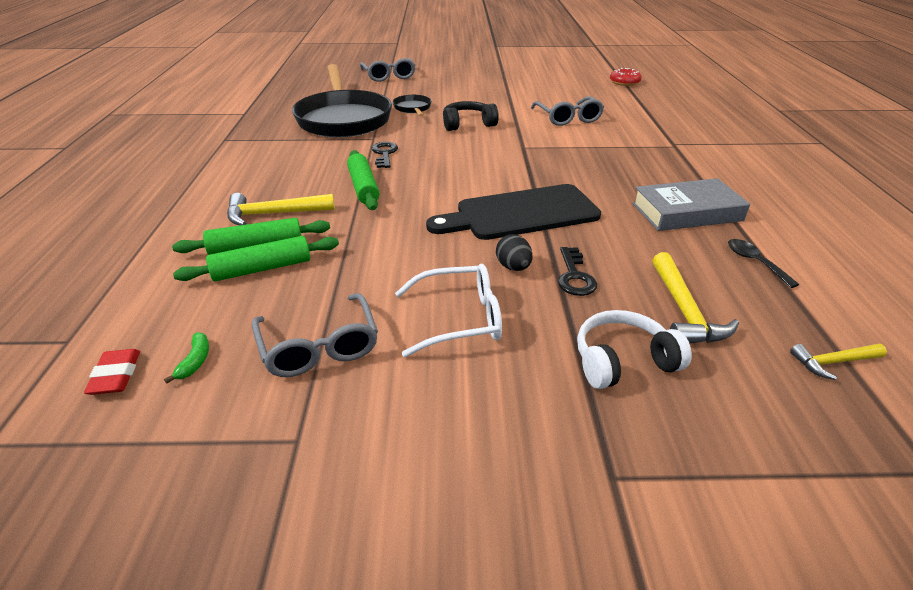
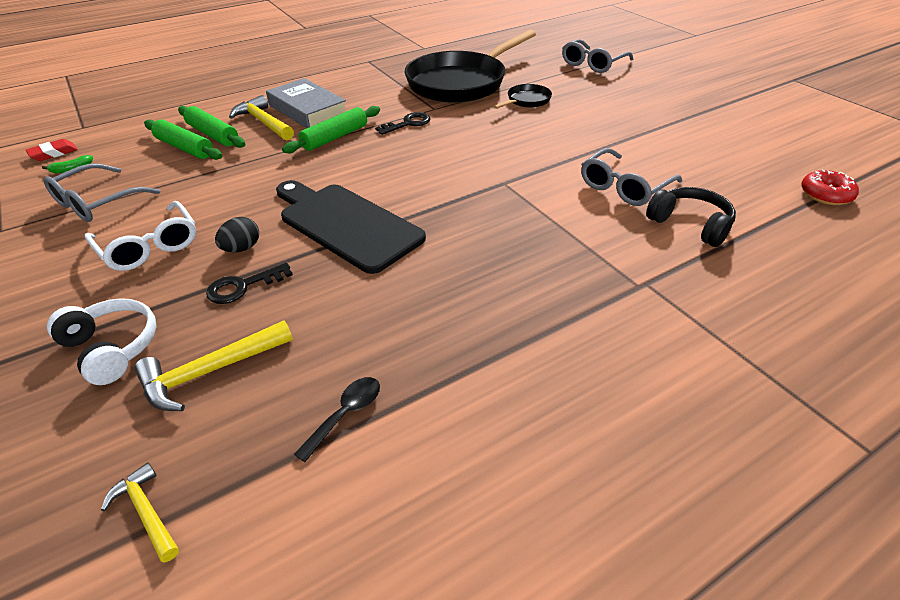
camera: 60 degrees right, 5 degrees up
(468, 124) = (524, 137): black headphones -> black headphones (690, 224)
(686, 212) = (439, 334): grey book -> grey book (307, 110)

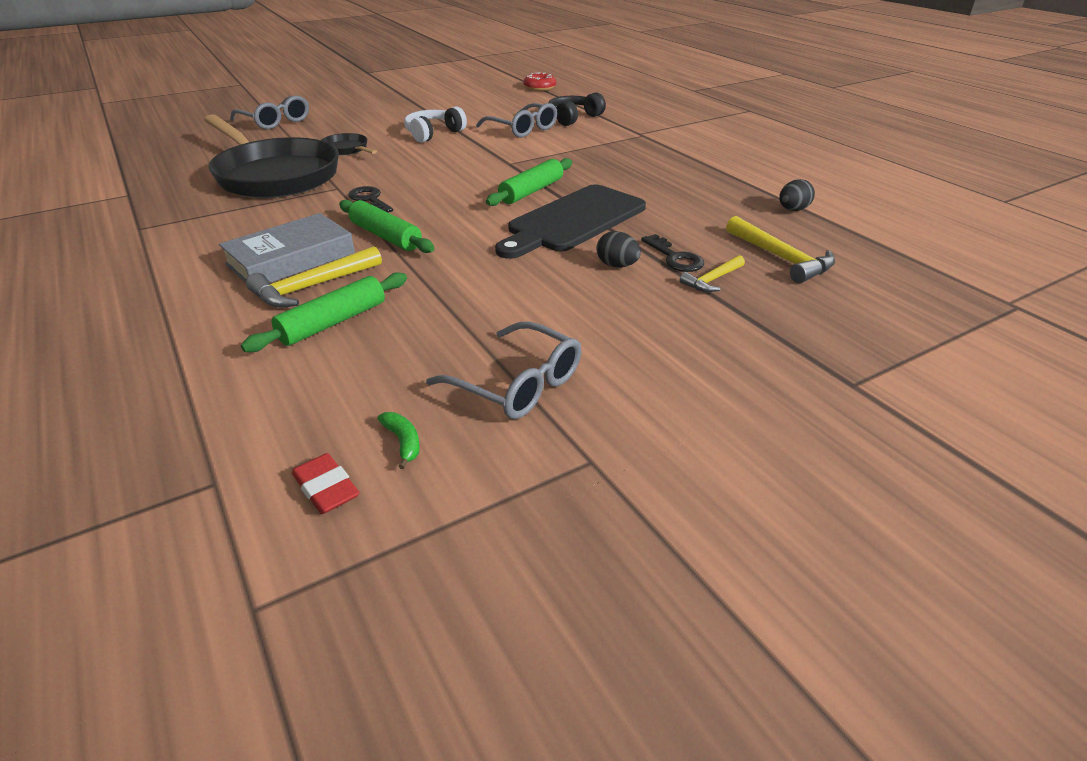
camera: 90 degrees left, 5 degrees down
(112, 348) = (777, 307): white headphones -> white headphones (433, 133)
(146, 512) = (905, 261): yellow hammer -> yellow hammer (712, 280)
(149, 246) = (618, 319): white glasses -> none
(184, 148) = (368, 340): green rolling pin -> green rolling pin (531, 191)
(345, 415) = (792, 210): black spoon -> black egg

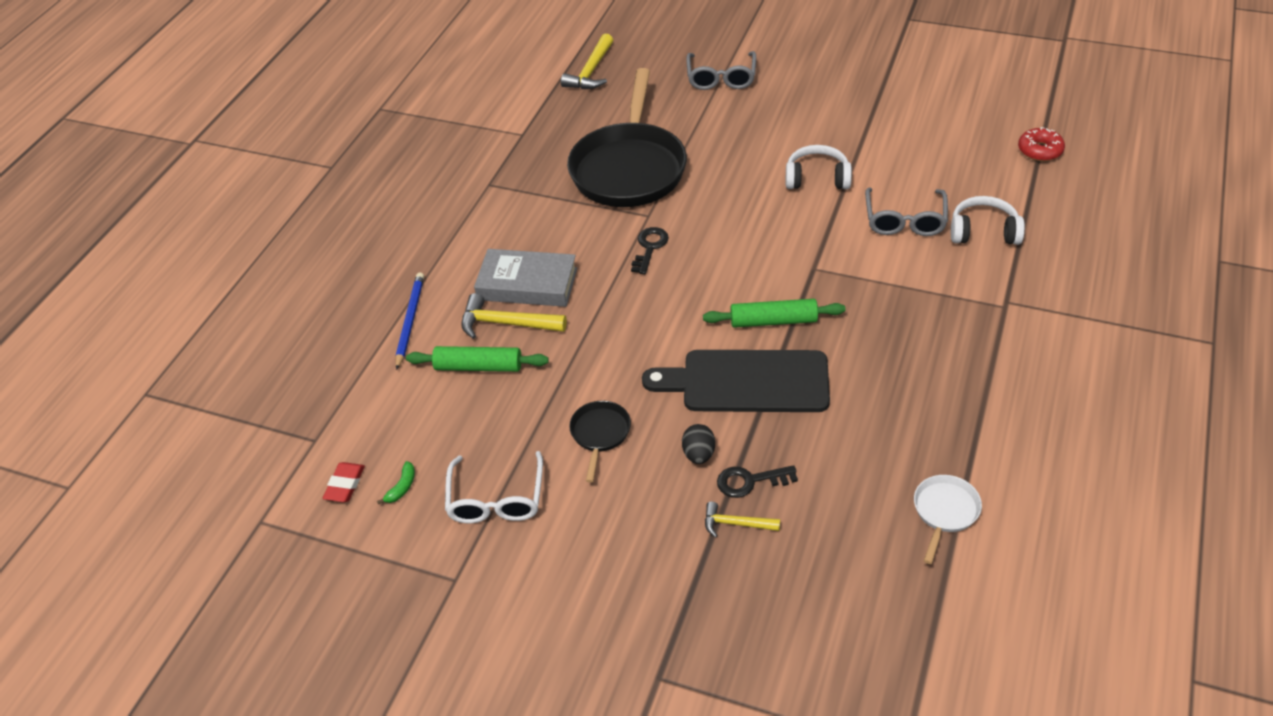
camera: 55 degrees right, 10 degrees up
(192, 335) = (410, 321): none -> blue pencil
(347, 149) = (719, 161): black pan -> black pan (600, 434)
(386, 236) = (605, 301): green rolling pin -> none
(517, 384) = (496, 499): grey glasses -> white glasses
(573, 118) = (983, 232): black headphones -> white headphones
(675, 258) = (750, 481): black key -> black key turned 60 degrees clockwise
(781, 258) = (825, 549): yellow hammer -> yellow hammer (591, 71)
(792, 210) = (944, 512): black egg -> white pan

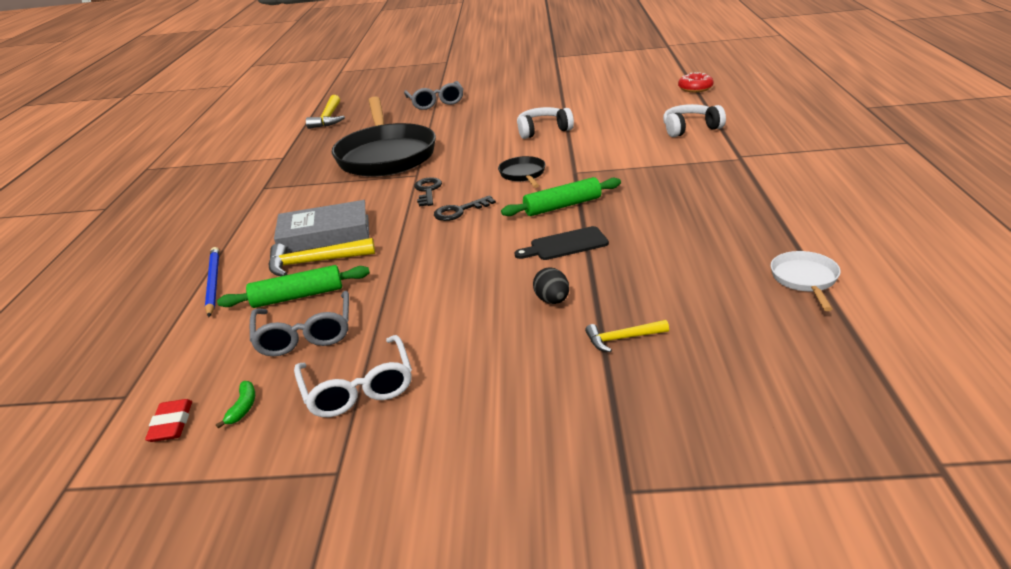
camera: 20 degrees left, 15 degrees down
(600, 434) = (446, 311): black pan -> black pan (523, 174)
(747, 382) = (565, 245): black cutting board -> black cutting board, size x0.52
(750, 481) = (614, 306): black key -> black key (459, 211)
(905, 220) = (627, 135): grey glasses -> grey glasses (305, 334)

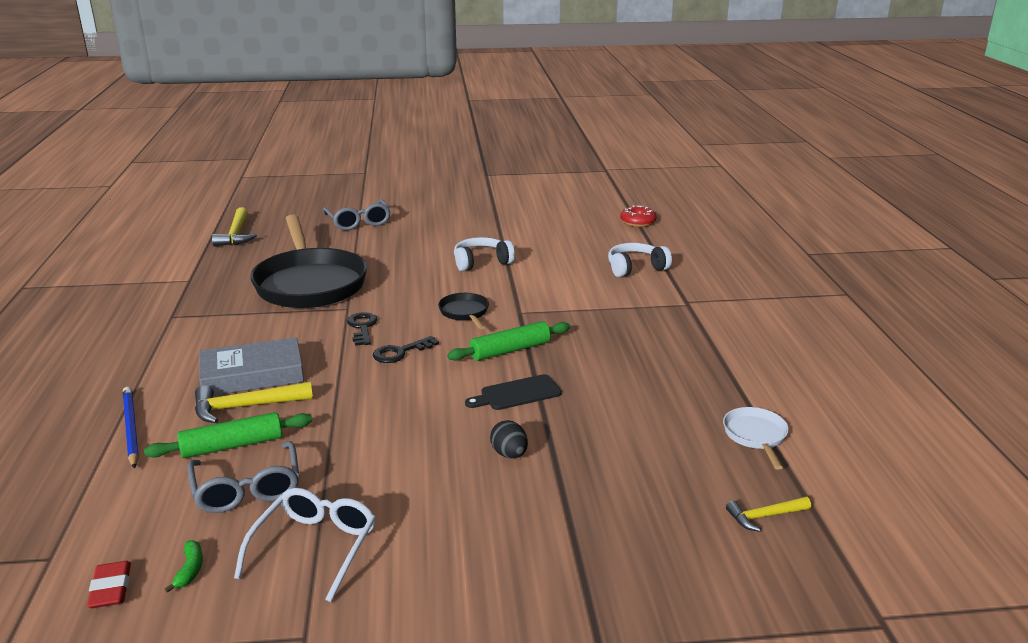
camera: 10 degrees left, 5 degrees down
(358, 388) = (314, 548): white glasses -> white glasses turned 135 degrees counterclockwise
(622, 339) = (583, 495): yellow hammer -> yellow hammer (764, 516)

